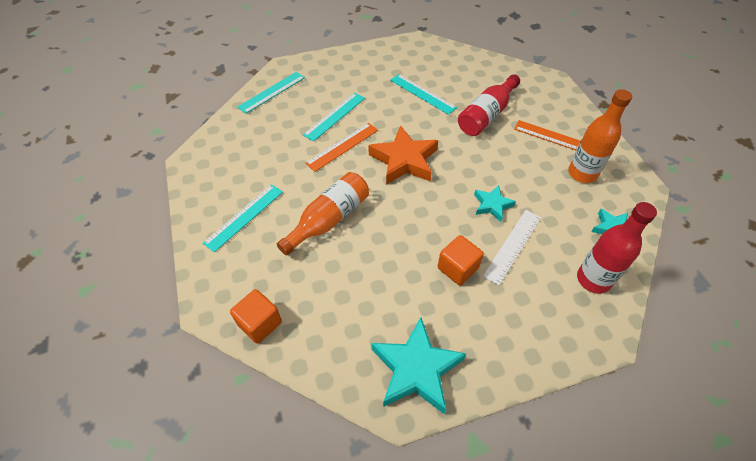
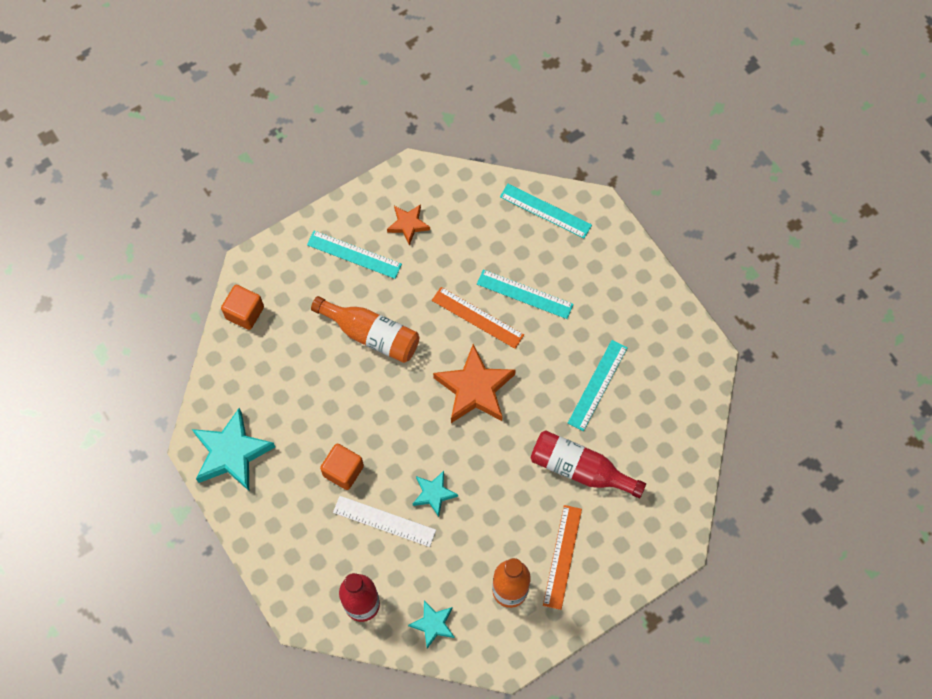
camera: 75 degrees right, 15 degrees up
(237, 173) = (408, 225): none -> orange star

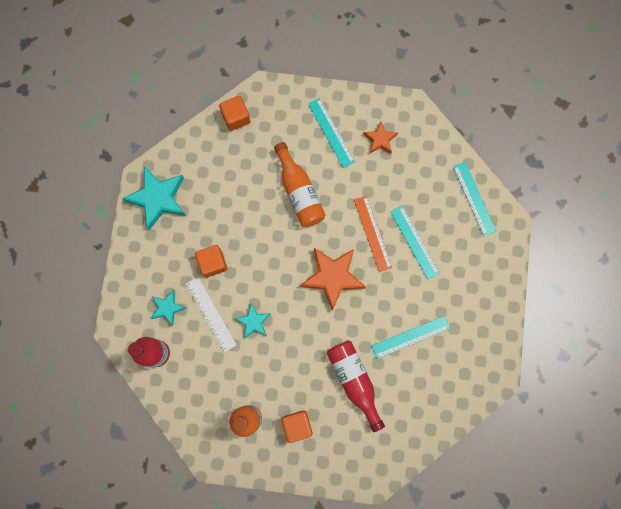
camera: 40 degrees right, 10 degrees up
(433, 624) = (187, 400): turquoise star -> turquoise star (167, 308)
(562, 556) = (297, 425): orange ruler -> orange cube

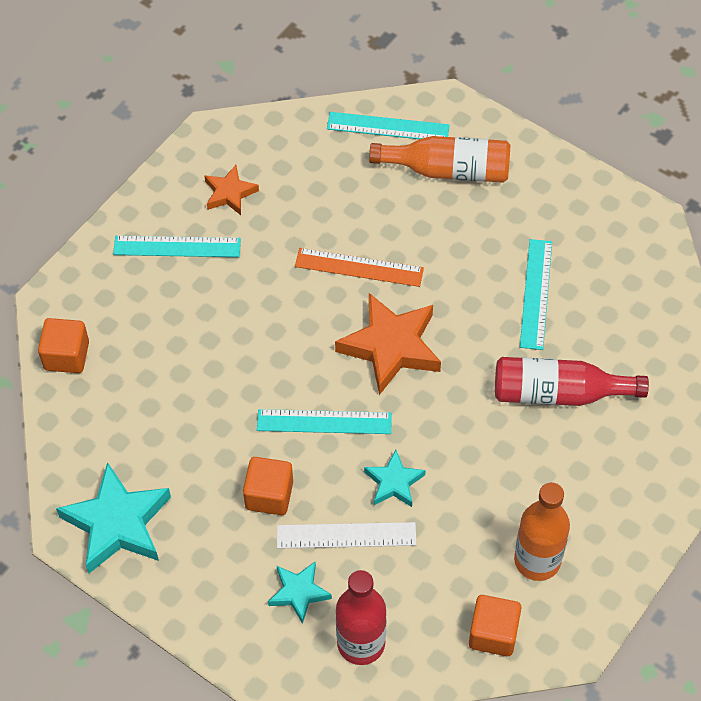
camera: 60 degrees left, 20 degrees down
(297, 425) = (583, 499): orange cube -> orange cube (493, 633)
(299, 192) = (237, 329): orange bottle -> orange bottle (448, 170)
(414, 242) = (404, 224): turquoise ruler -> turquoise ruler (324, 422)

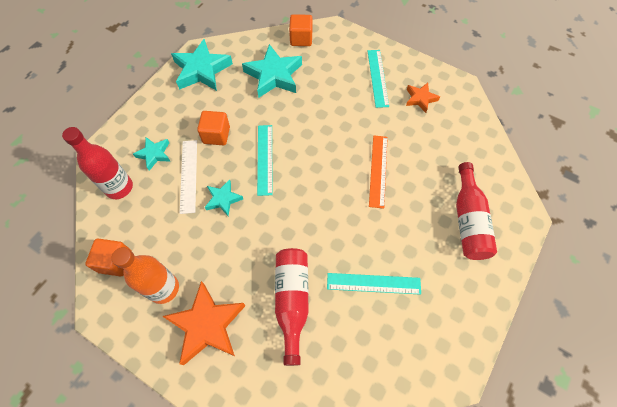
camera: 85 degrees right, 5 degrees up
(148, 403) = (274, 75): none -> turquoise star
(388, 127) = (495, 181): turquoise ruler -> none
(391, 347) = (320, 192): orange star -> orange star (207, 325)
(448, 170) = (468, 220): orange bottle -> red bottle

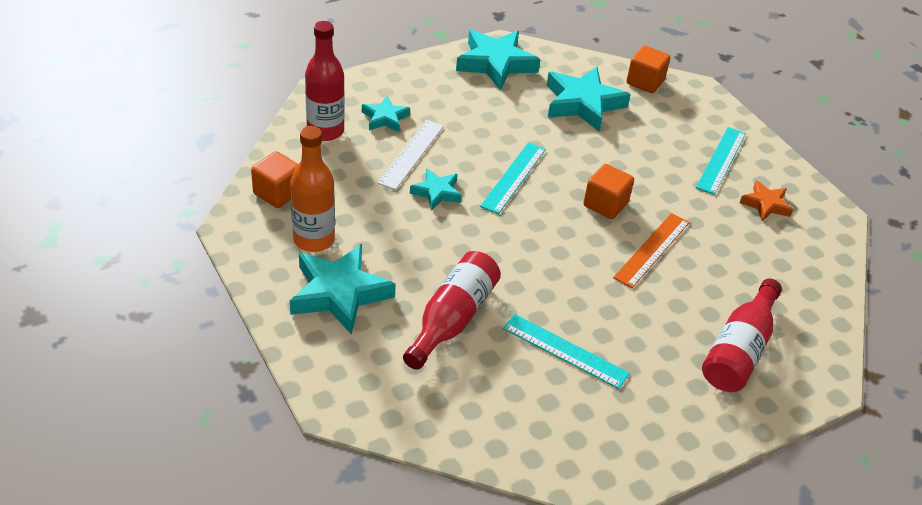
camera: 25 degrees right, 20 degrees down
(207, 325) = (339, 293): orange star -> turquoise star
(216, 135) = (470, 131): orange cube -> orange cube (605, 204)

